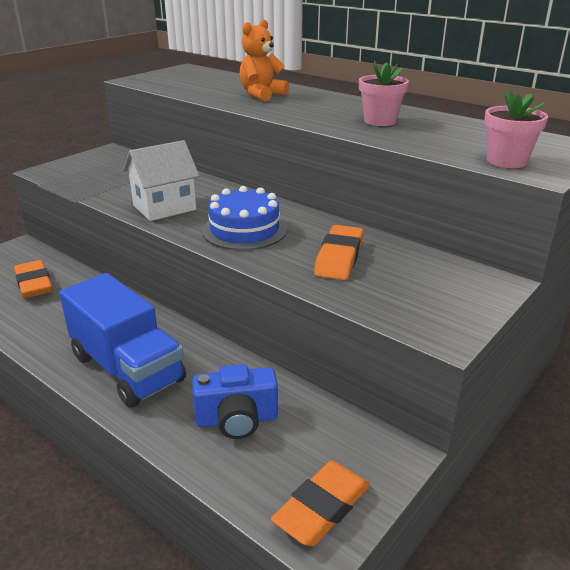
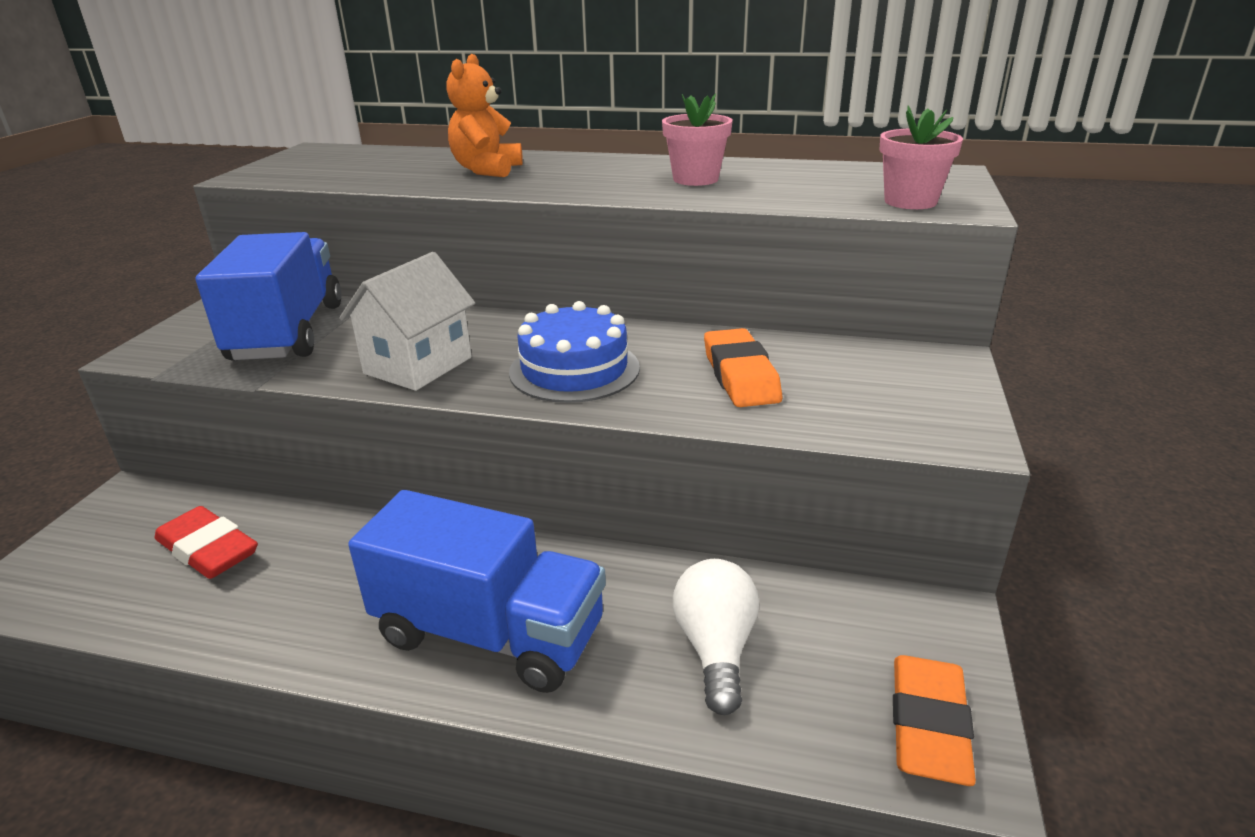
camera: 25 degrees left, 0 degrees up
(34, 284) = (208, 550): orange eraser -> red eraser
(119, 174) = (288, 332): none -> blue truck
(237, 419) = (715, 648): blue camera -> white light bulb

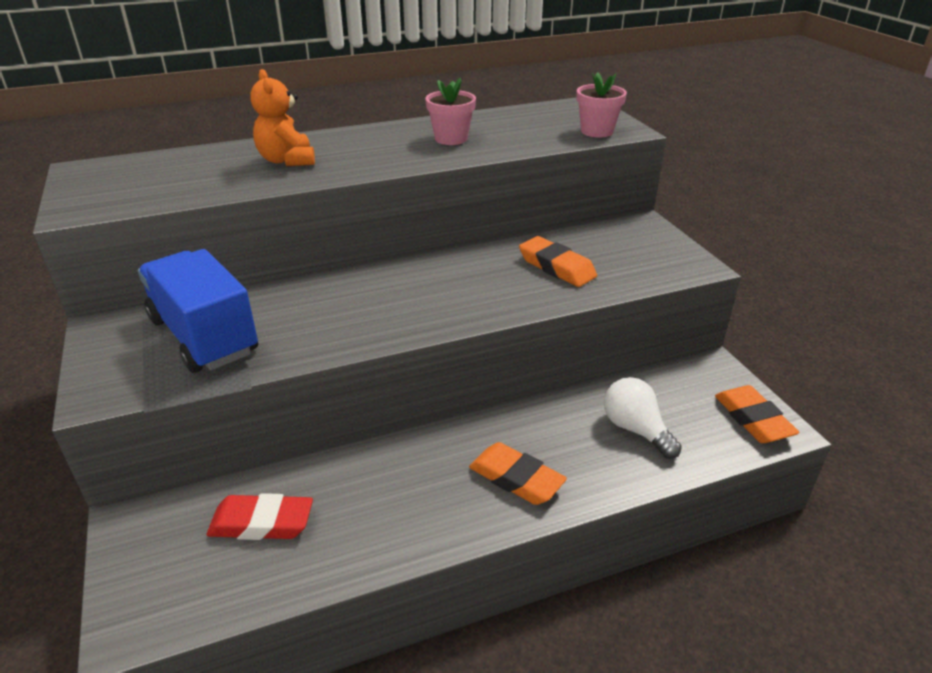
camera: 35 degrees left, 5 degrees up
(418, 365) = (350, 327): white house -> none
(489, 633) = (516, 479): blue truck -> orange eraser
(574, 369) = (458, 295): blue cake -> none

